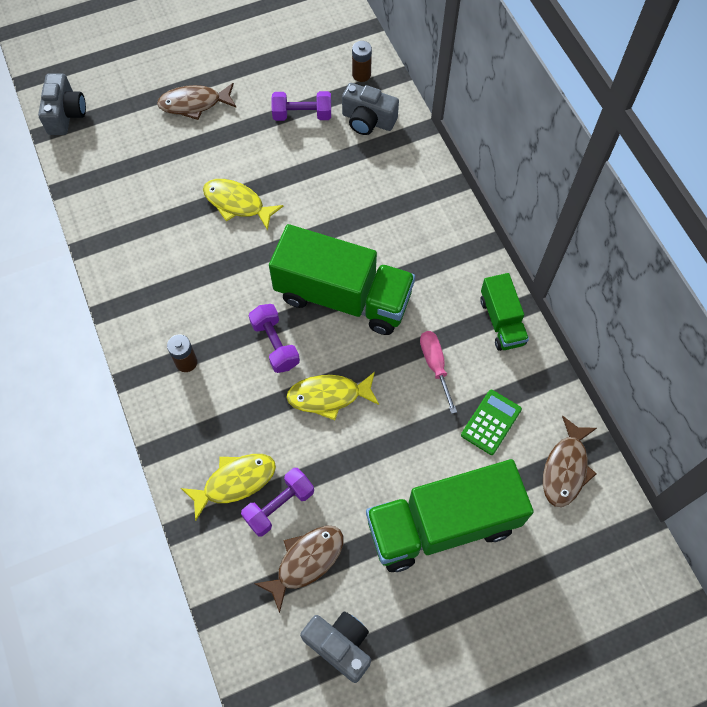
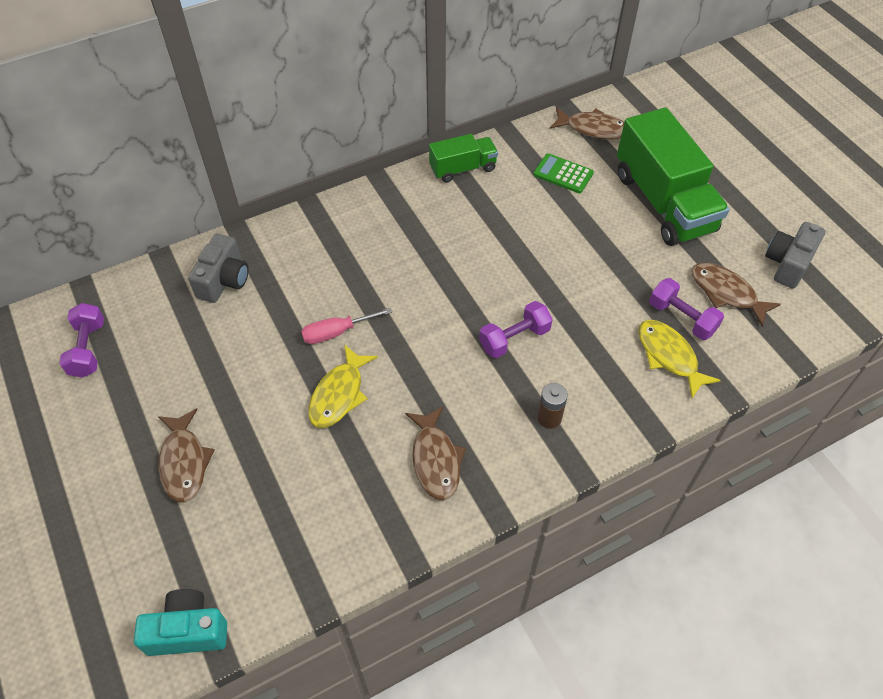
camera: 95 degrees left, 10 degrees down
(66, 114) = (188, 631): grey camera -> turquoise camera
(163, 270) = (435, 460): none -> brown fish
(302, 115) = (211, 342): purple dumbbell -> purple dumbbell (88, 349)
(328, 396) = (562, 289): yellow fish -> none
(343, 297) = (451, 286): green truck -> none
(361, 74) = (156, 290): brown battery -> none
(435, 365) = (515, 212): pink screwdriver -> pink screwdriver (337, 332)

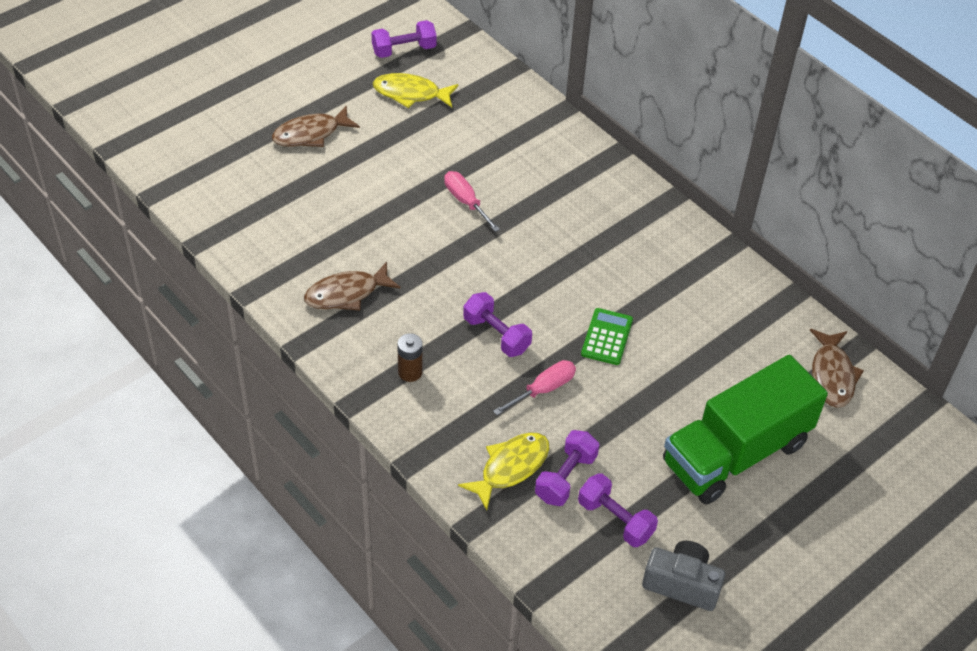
camera: 75 degrees right, 5 degrees down
(188, 631) = (171, 171): turquoise camera -> none
(224, 280) = (502, 113): grey camera -> none
(339, 394) = (399, 216): yellow fish -> yellow fish (410, 93)
(463, 168) = (715, 263): green truck -> none
(563, 174) = (743, 353): green calculator -> green calculator (607, 337)
(584, 315) = (543, 389): none -> pink screwdriver
(726, 293) = (615, 519): brown fish -> purple dumbbell

